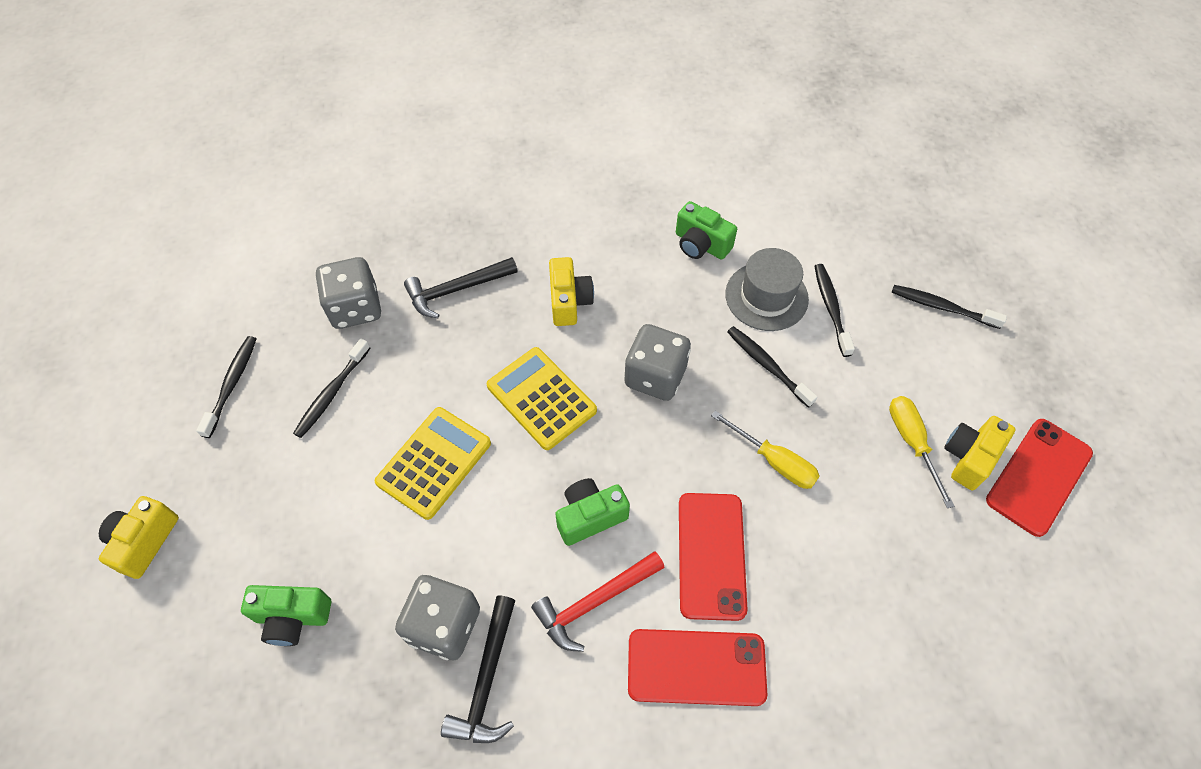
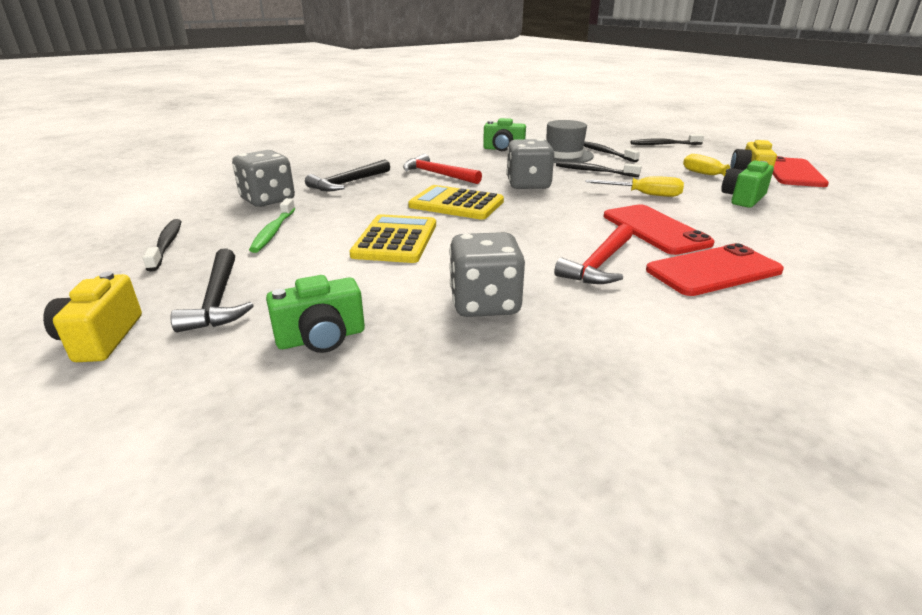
camera: 25 degrees left, 30 degrees down
(332, 393) = (273, 231): black toothbrush -> green toothbrush
(486, 680) = (557, 320): black hammer -> black hammer (217, 300)
(569, 301) = (437, 174): yellow camera -> red hammer
(590, 516) = (549, 234): green camera -> green camera (743, 198)

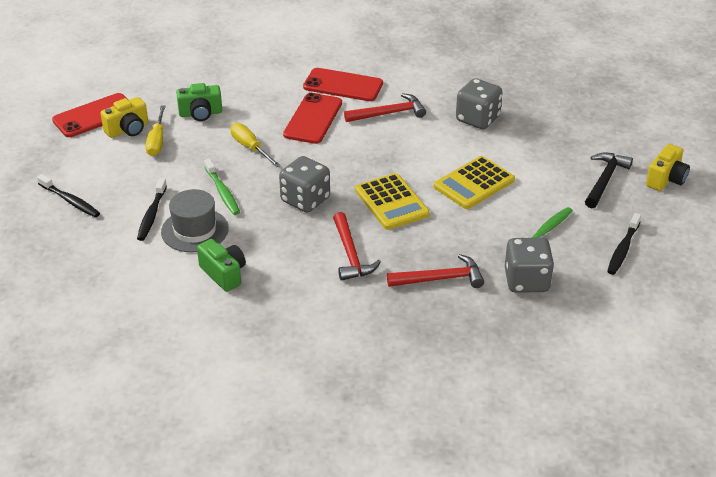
camera: 140 degrees left, 10 degrees up
(321, 338) = (566, 135): green camera -> none
(348, 183) = (441, 279): black hammer -> red hammer
(594, 171) = (222, 192): black toothbrush -> green toothbrush

